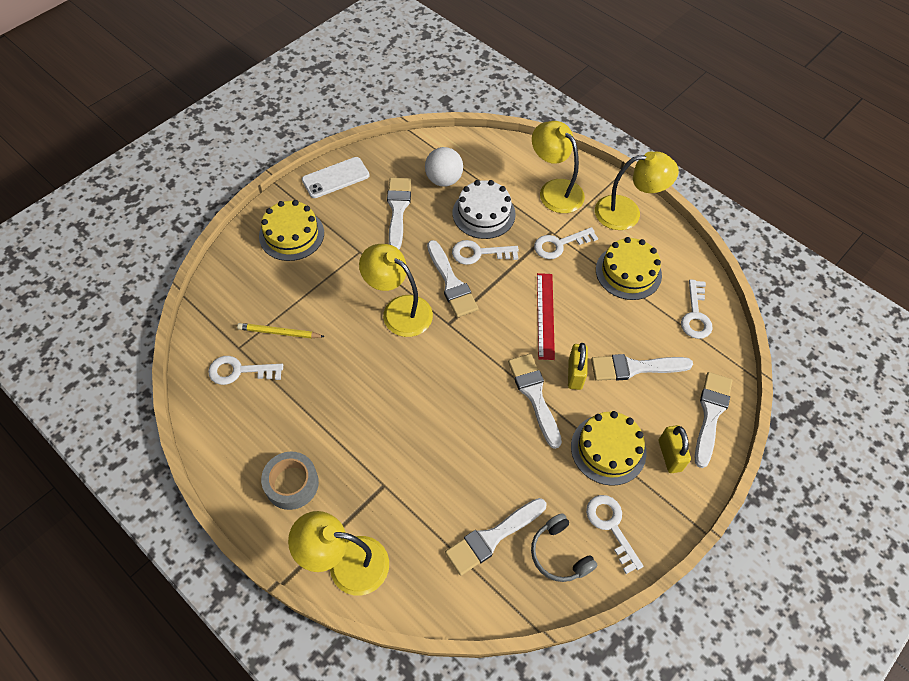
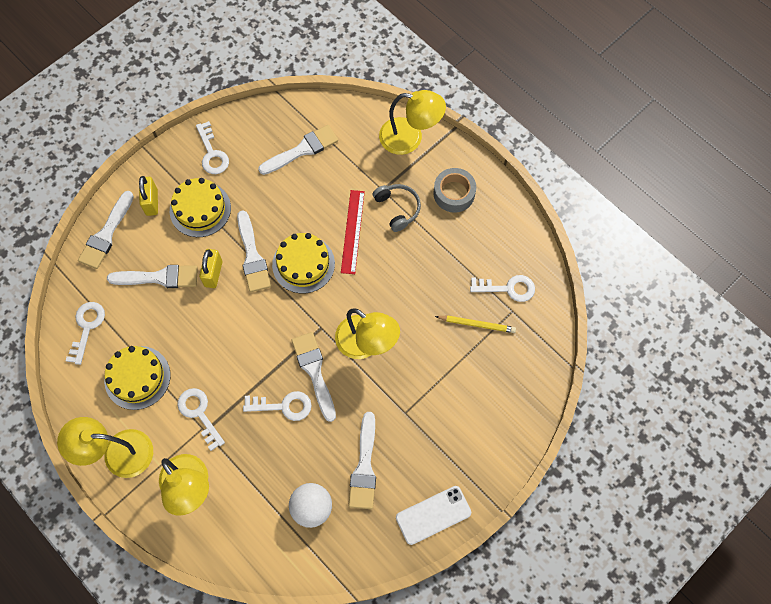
camera: 175 degrees left, 10 degrees up
(291, 234) = (475, 437): yellow cake -> yellow cake (303, 264)
(483, 213) = (272, 457): white cake -> none
(545, 315) = (229, 332): red ruler -> red ruler (352, 231)
(559, 244) = (199, 413): white key -> white key turned 105 degrees counterclockwise
(559, 554) = (254, 137): grey headphones -> grey headphones (397, 209)

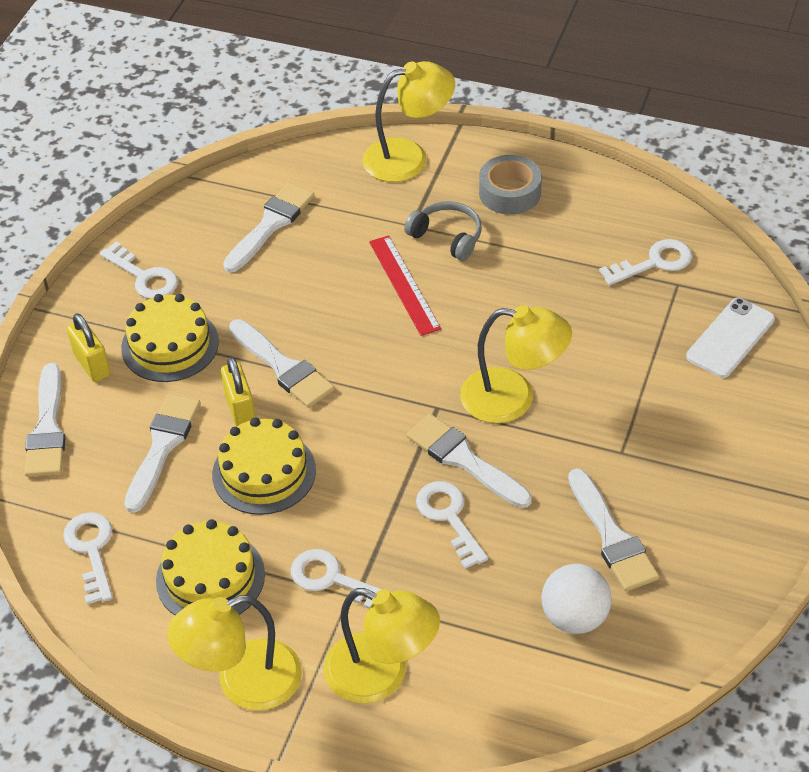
camera: 25 degrees left, 20 degrees down
(159, 278) = (162, 446): white brush -> white brush turned 45 degrees counterclockwise
(283, 406) = (449, 517): white key -> white key turned 90 degrees counterclockwise
(303, 264) = (362, 347): yellow cake -> yellow cake (264, 472)
(433, 515) = (745, 549): white phone -> white phone (730, 338)
(477, 324) = (643, 316): yellow pencil -> none

